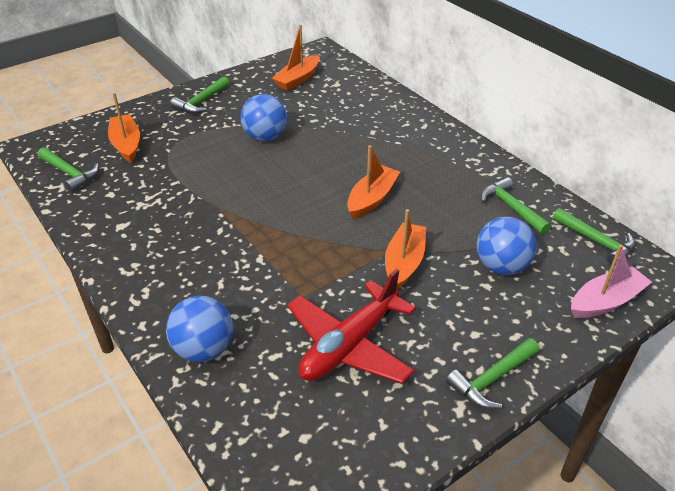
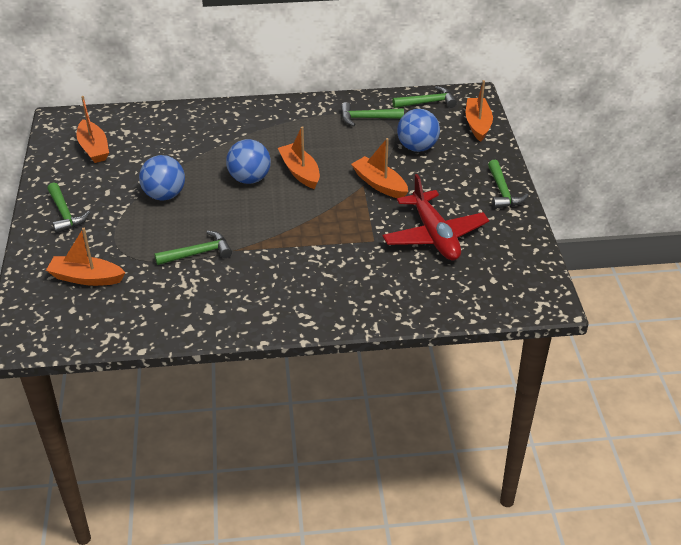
camera: 60 degrees left, 0 degrees up
(70, 173) = (97, 324): green hammer -> green hammer (198, 253)
(204, 349) = (388, 301): blue ball -> blue ball (249, 179)
(605, 301) = (477, 124): pink boat -> orange boat

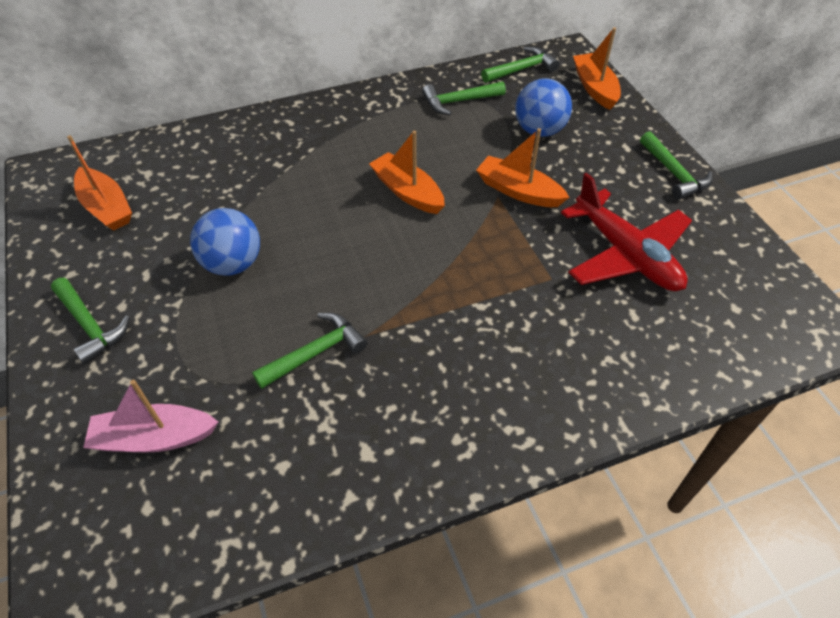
camera: 15 degrees left, 10 degrees up
(86, 278) = (154, 438): orange boat -> pink boat
(249, 179) = (344, 215): blue ball -> none

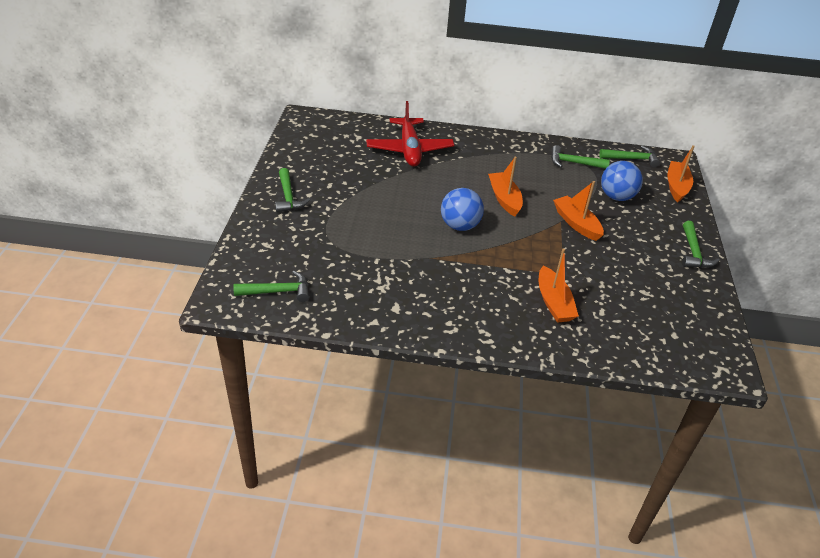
camera: 25 degrees right, 10 degrees down
(106, 207) = (327, 146): orange boat -> orange boat (554, 302)
(154, 438) = (292, 257): pink boat -> none
(233, 264) = (379, 197): blue ball -> blue ball (460, 226)
(316, 352) = (398, 254): green hammer -> green hammer (278, 291)
(625, 254) = (622, 281): red plane -> red plane (409, 150)

